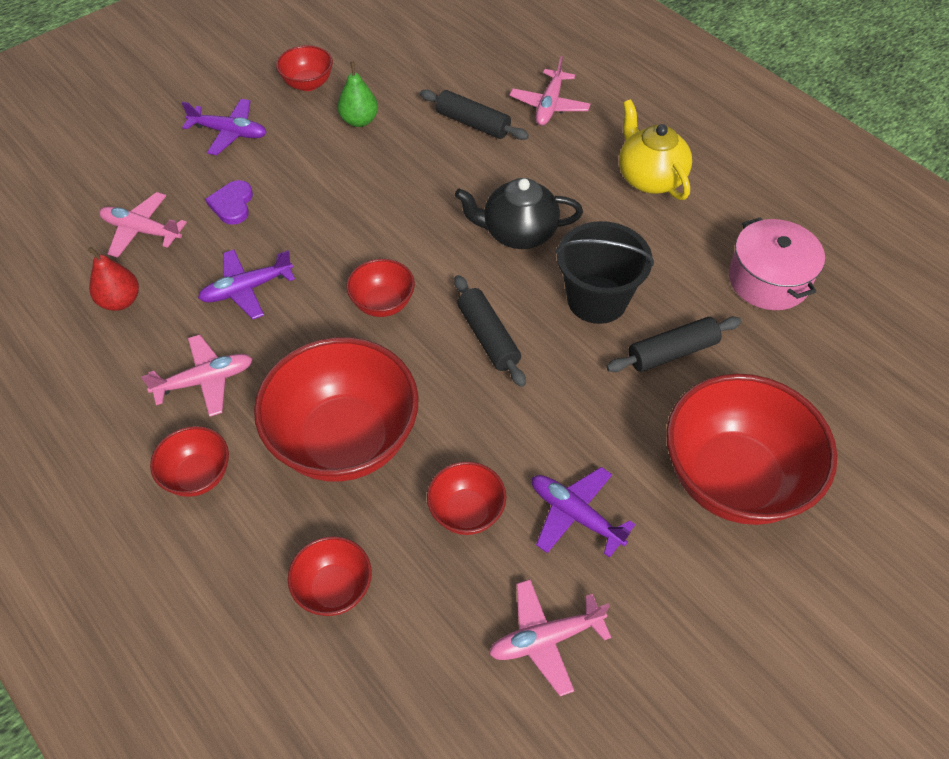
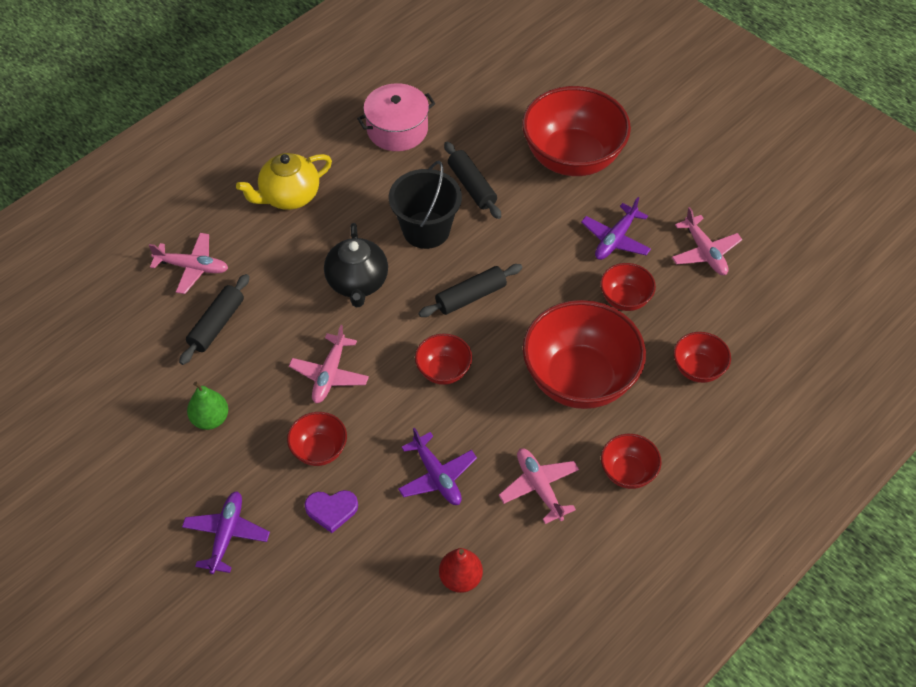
camera: 95 degrees left, 0 degrees up
(142, 231) = (371, 584): pink plane -> pink plane (329, 374)
(308, 84) = (149, 474): red bowl -> red bowl (319, 450)

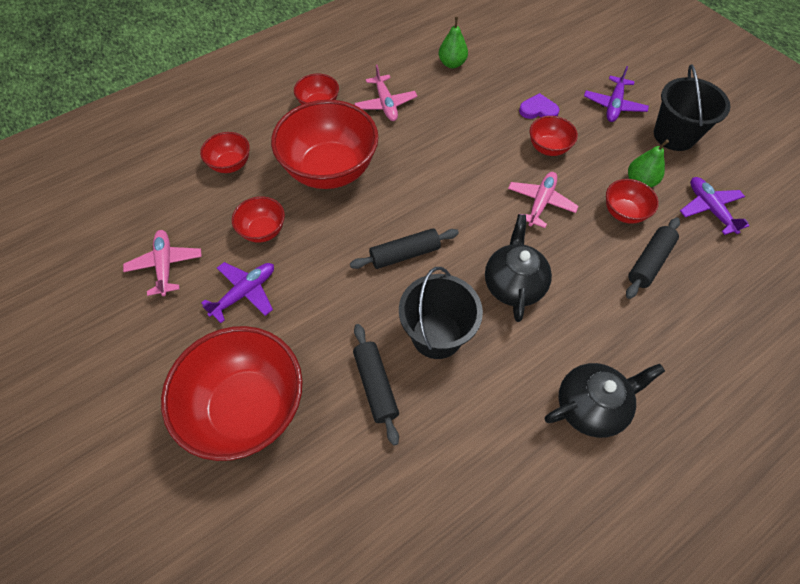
camera: 170 degrees left, 5 degrees up
(153, 495) = (674, 135): none -> black bucket
(192, 267) = (686, 328): pink plane -> none
(289, 196) = (590, 406): yellow teapot -> black teapot
(397, 129) = (453, 495): pink pot -> none
(437, 476) = (459, 120): purple plane -> purple plane (709, 209)
(443, 371) = (442, 192): red bowl -> red bowl (623, 213)
(460, 578) = (452, 64): red pear -> green pear

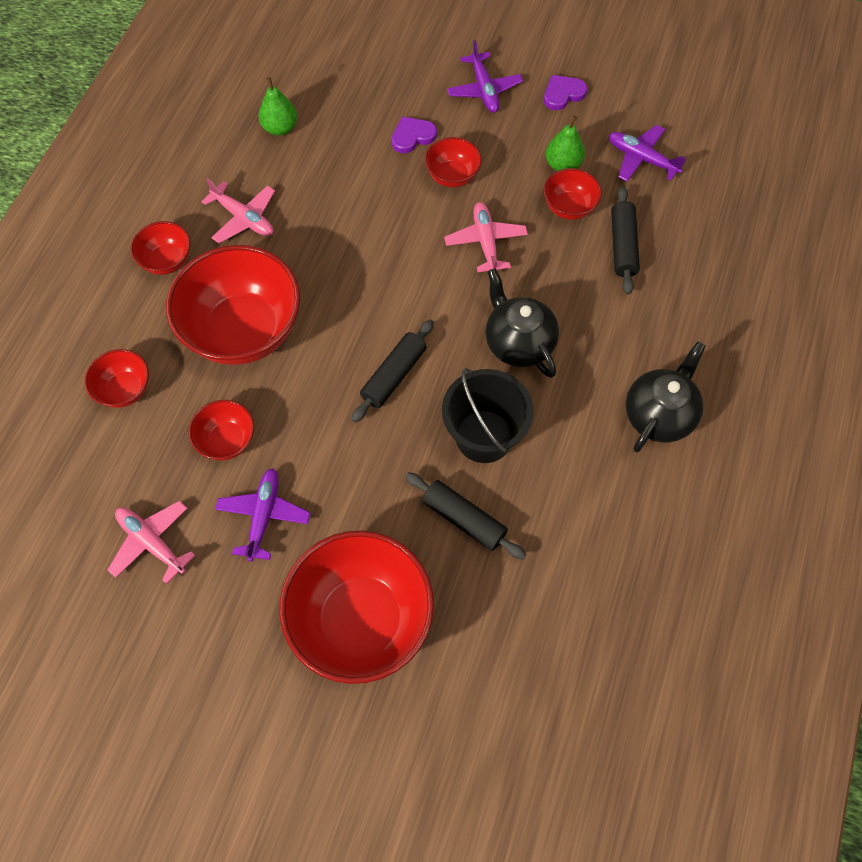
camera: 35 degrees left, 5 degrees up
(674, 135) = (563, 94): black bucket -> purple heart

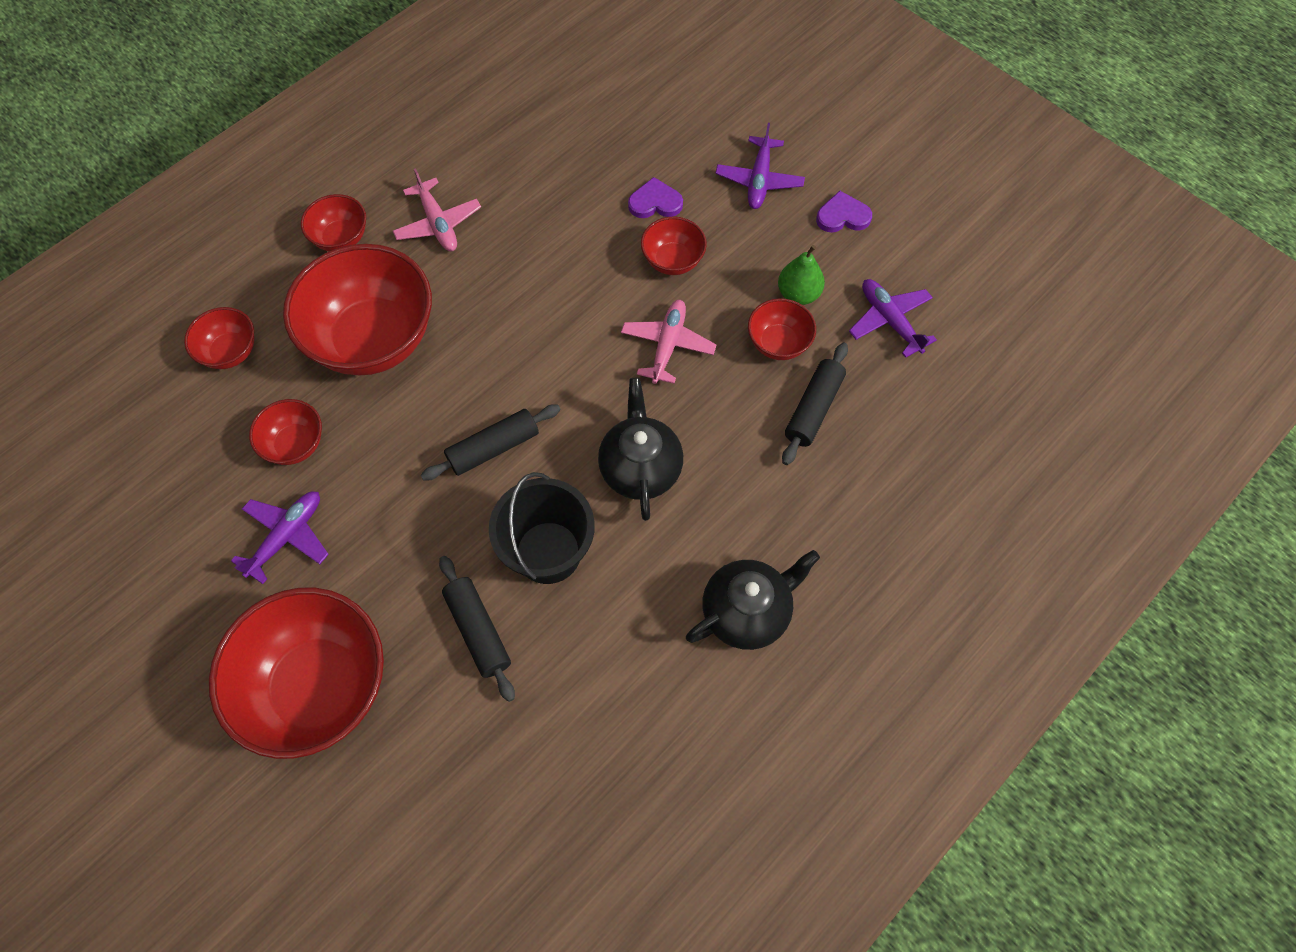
camera: 25 degrees right, 0 degrees up
(152, 542) = (170, 515): pink plane -> none
(280, 128) = (526, 143): green pear -> none

